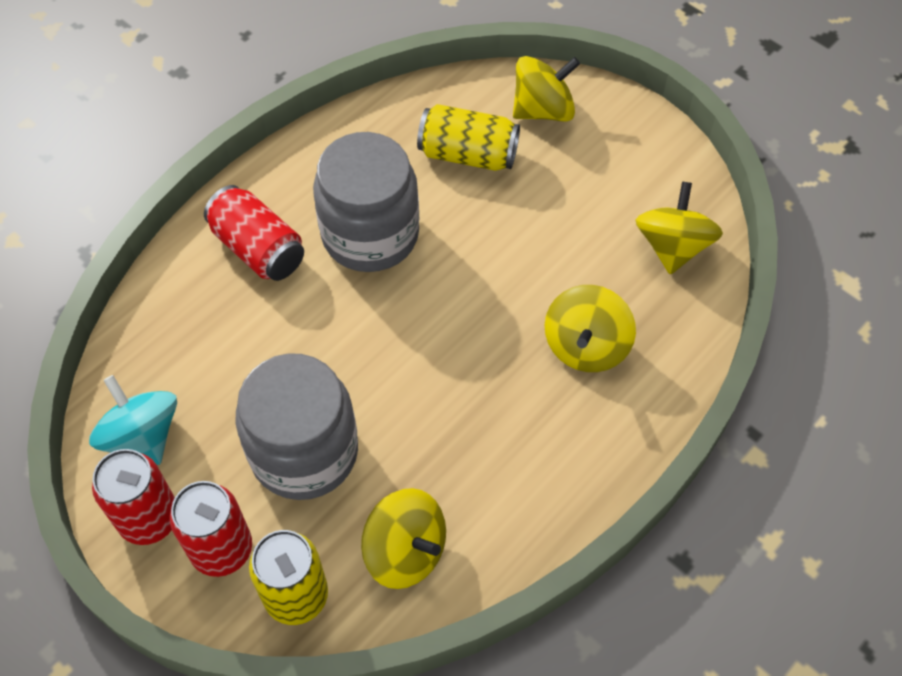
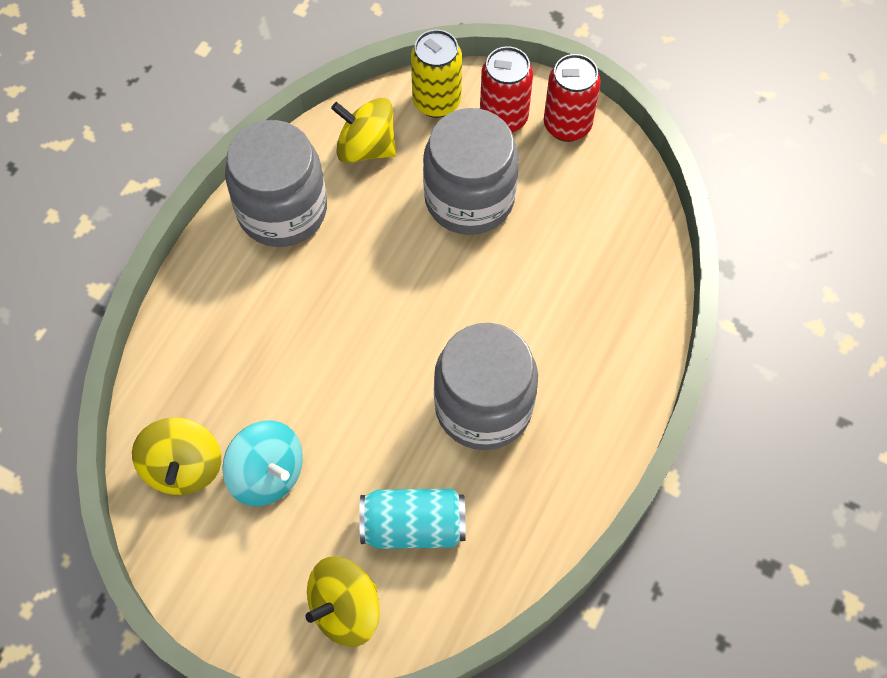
camera: 165 degrees right, 5 degrees up
(142, 436) = (603, 180): turquoise spinning top -> turquoise spinning top (267, 474)
(258, 248) = (583, 365): red can -> none
(468, 154) = (413, 526): yellow can -> turquoise can
(527, 491) = (282, 210): none -> grey jar
(586, 346) = (254, 343): yellow spinning top -> none

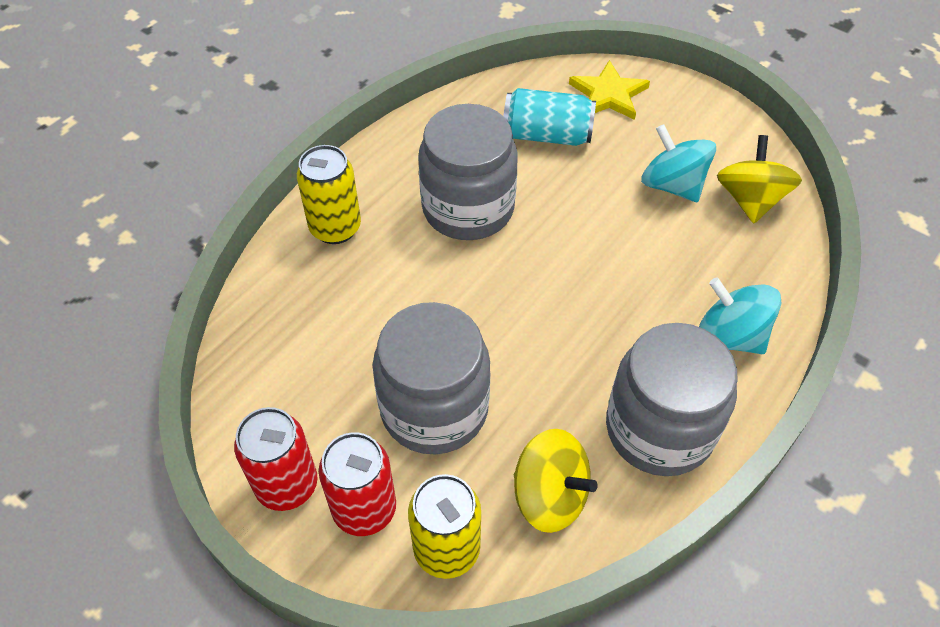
camera: 170 degrees left, 10 degrees down
(217, 302) = (730, 336): none -> turquoise spinning top
(345, 609) = (608, 94): yellow spinning top -> yellow star
(611, 360) = (335, 228): none -> yellow can

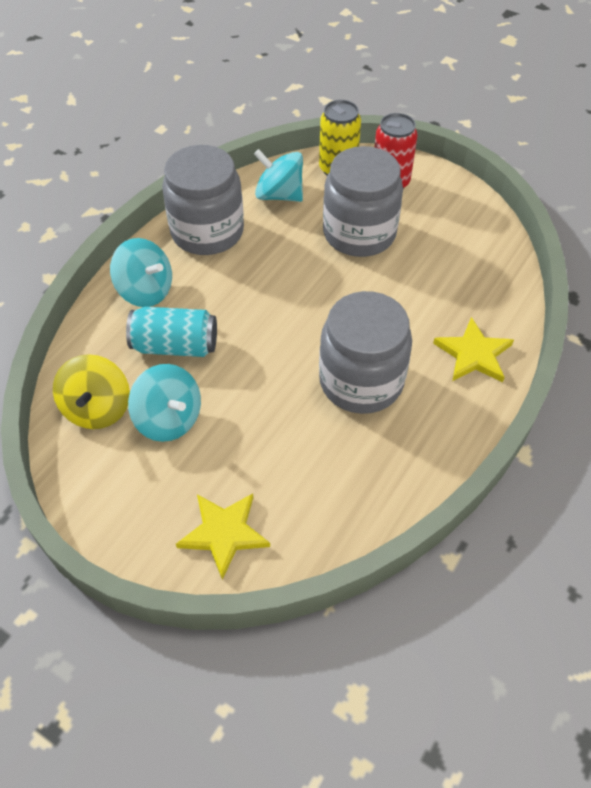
camera: 175 degrees right, 0 degrees up
(287, 485) = (441, 190): red can -> none
(335, 228) = (474, 354): yellow can -> yellow star
(547, 135) = (292, 470): turquoise can -> turquoise can (175, 346)
(550, 496) = (279, 195): yellow spinning top -> turquoise spinning top

